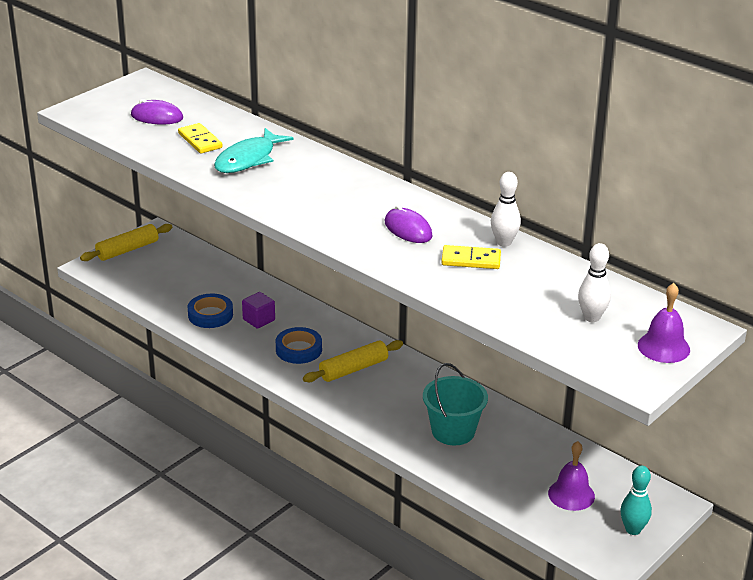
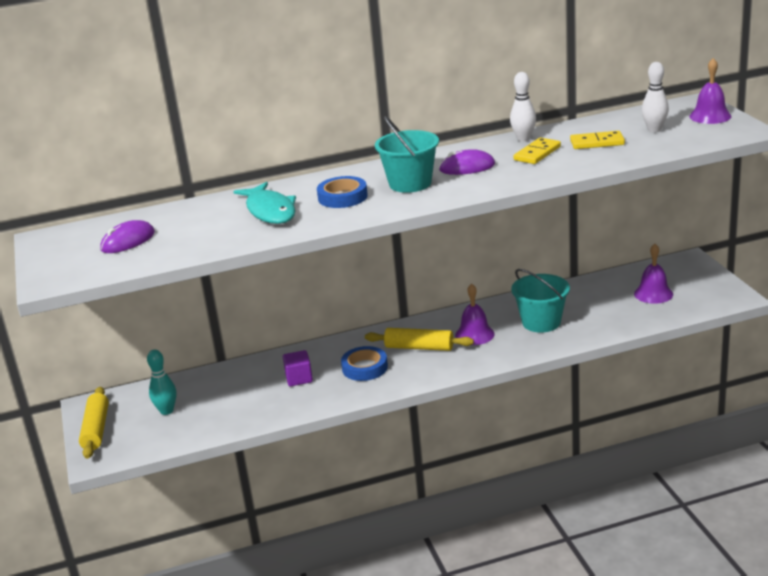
camera: 55 degrees left, 5 degrees down
(200, 141) = (205, 227): yellow domino -> yellow domino (597, 143)
(210, 315) = (262, 403): blue tape -> blue tape (342, 197)
(350, 209) = (410, 183): none -> turquoise bucket
(353, 369) = (419, 347): yellow rolling pin -> yellow rolling pin turned 75 degrees counterclockwise
(399, 395) = (474, 334): none -> purple bell
(633, 529) = (707, 281): turquoise bowling pin -> turquoise bowling pin (166, 411)

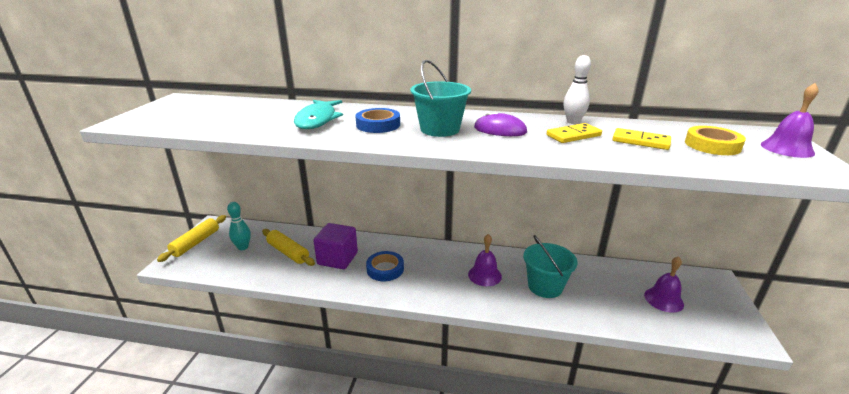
camera: 25 degrees right, 0 degrees up
(128, 241) = (209, 113): purple mouse -> none
(299, 378) = (337, 258): purple cube -> purple cube, size x1.64
(419, 347) = (436, 269): yellow rolling pin -> yellow rolling pin (288, 252)
(654, 129) = (712, 145): white bowling pin -> yellow tape

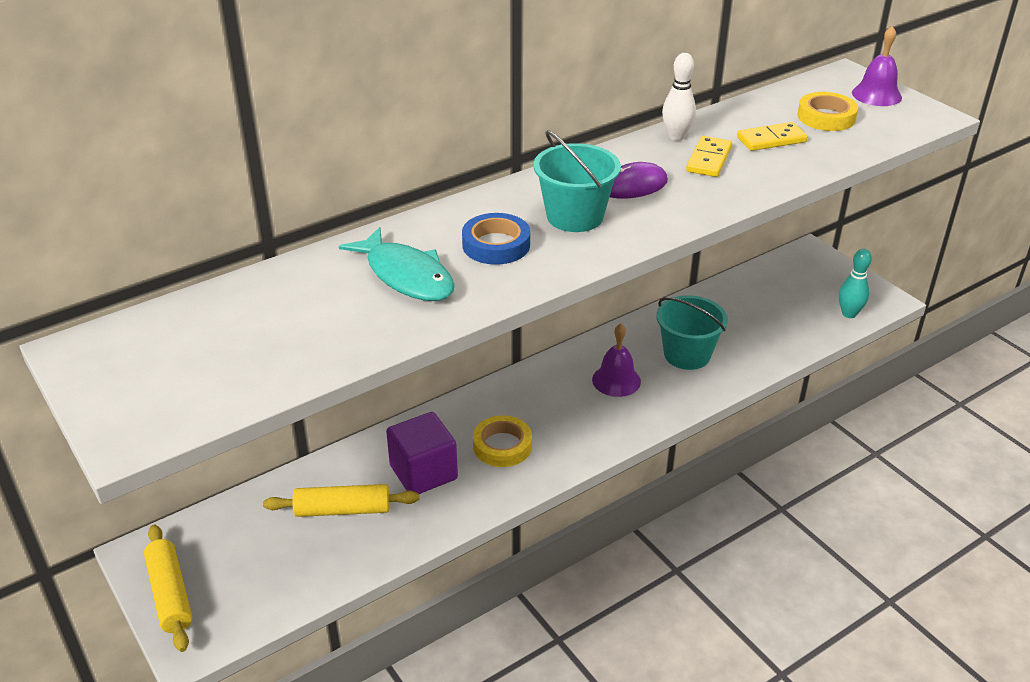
camera: 45 degrees left, 10 degrees up
(243, 247) = (262, 548): turquoise bowling pin -> turquoise bowling pin (849, 314)
(385, 269) = (502, 446): blue tape -> yellow tape
(663, 299) = (794, 302): purple bell -> none

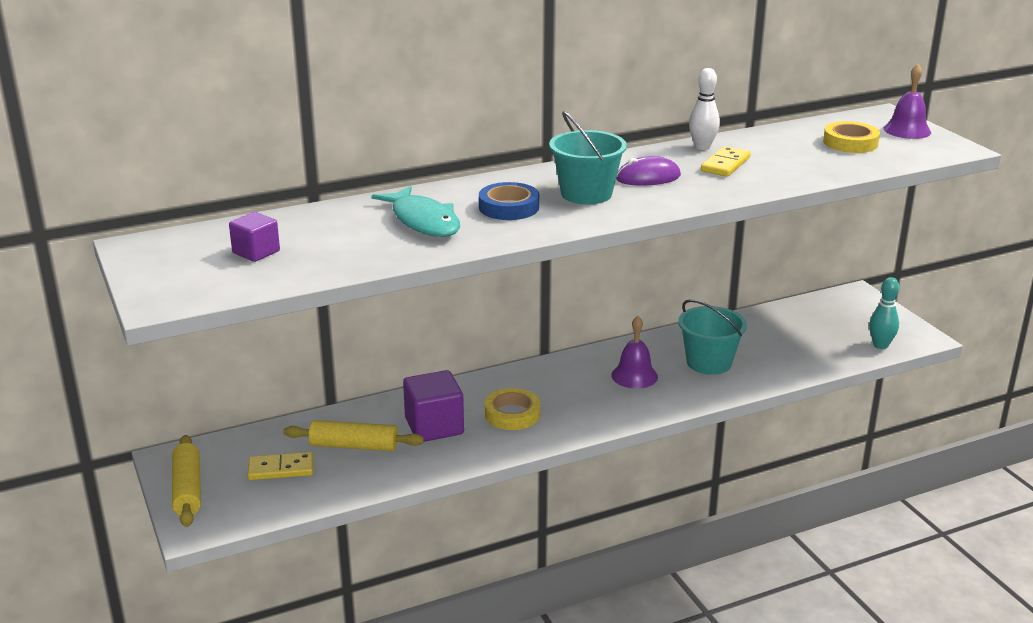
camera: 10 degrees right, 10 degrees down
(225, 344) = (256, 252): none -> purple cube
(771, 139) = (790, 155): yellow domino -> yellow domino (281, 469)

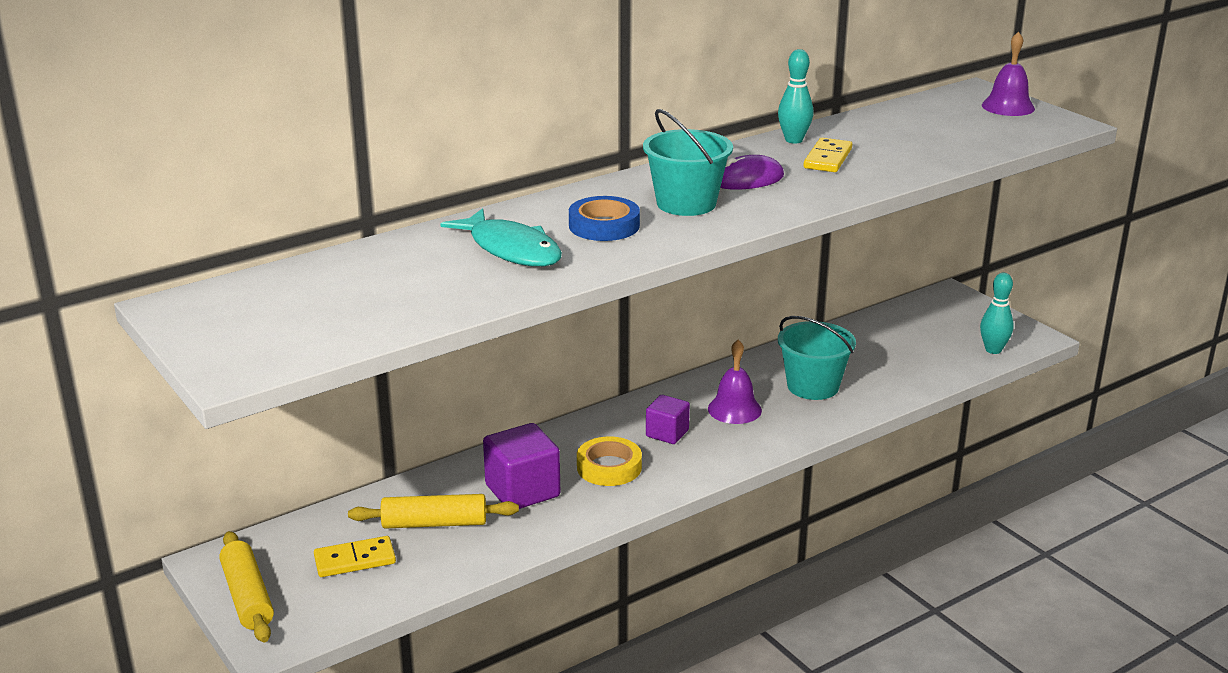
camera: 10 degrees left, 0 degrees up
(256, 252) = (326, 302): purple cube -> purple cube (667, 433)
(702, 147) = (793, 140): white bowling pin -> turquoise bowling pin
(850, 143) = (953, 125): yellow tape -> none

